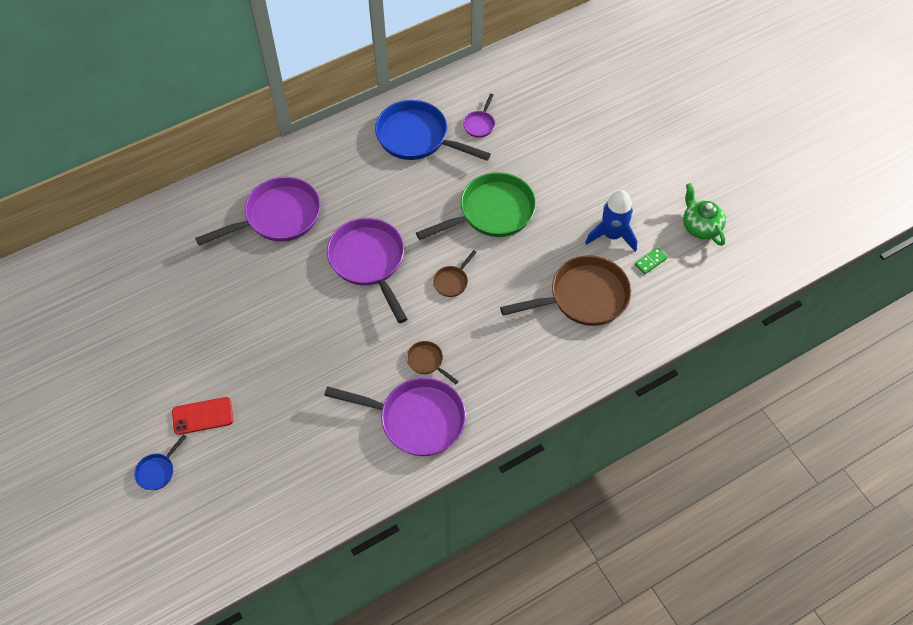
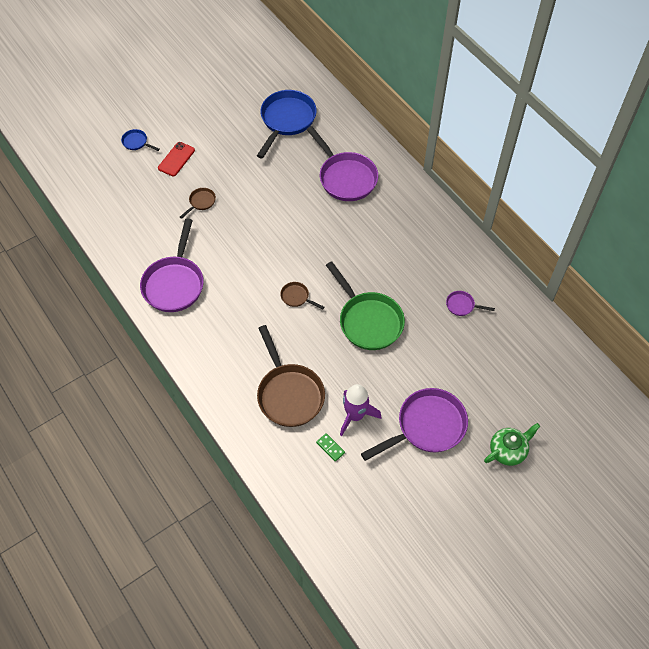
camera: 85 degrees right, 0 degrees up
(202, 416) = (176, 159): red phone -> red phone turned 45 degrees clockwise
(369, 261) = (310, 239): purple pan -> purple pan (427, 426)
(417, 137) = (439, 260): blue pan -> blue pan (286, 120)
(427, 361) = (223, 286): brown pan -> brown pan (201, 202)
(612, 235) = (355, 415): blue rocket -> purple rocket
(700, 227) = (373, 492): green teapot -> green teapot (508, 451)

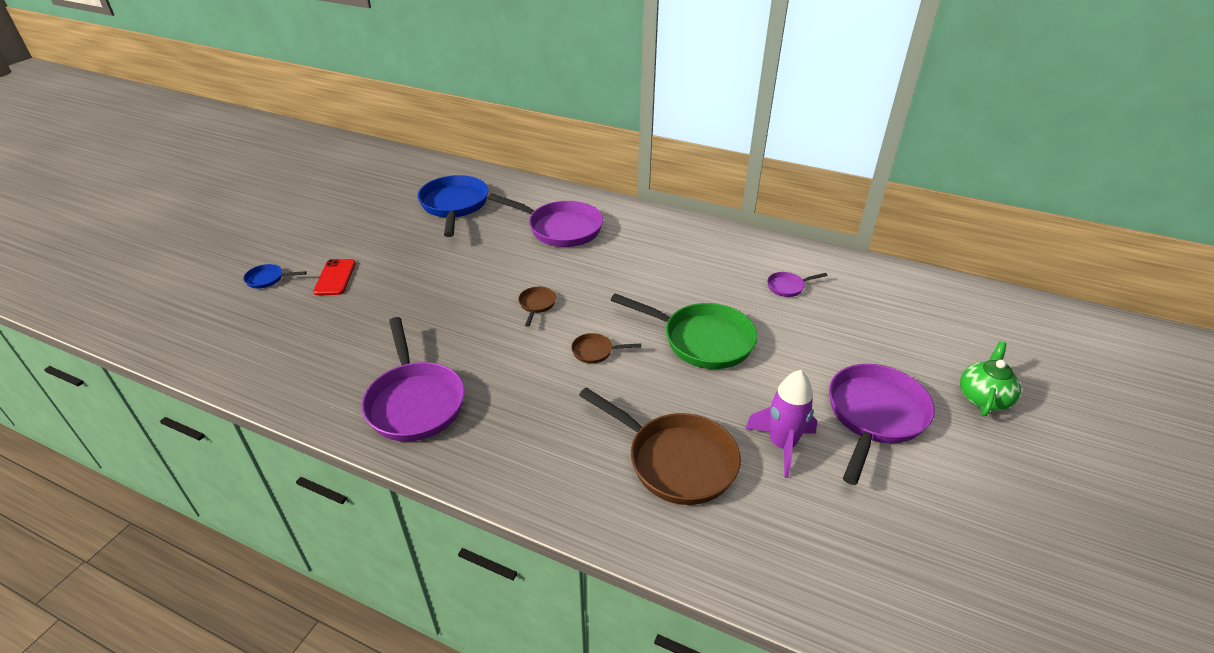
camera: 30 degrees left, 20 degrees down
(201, 202) = (396, 305): brown pan -> brown pan (537, 305)
(330, 447) = (787, 499): green domino -> none

